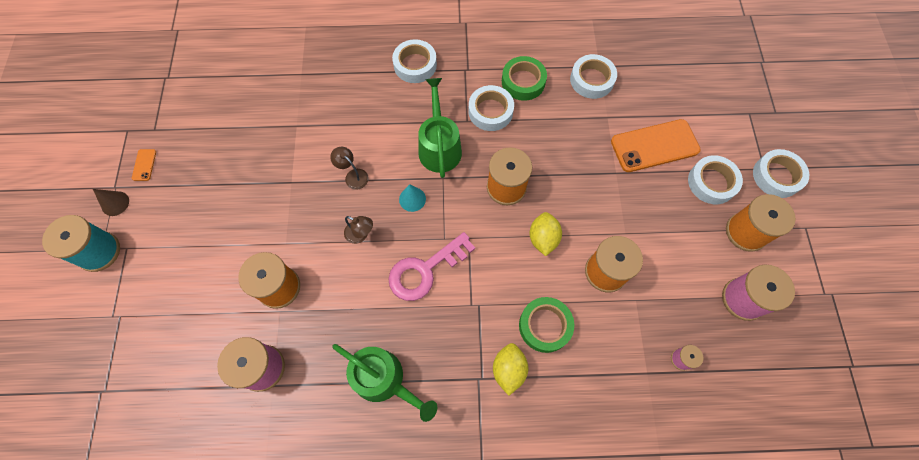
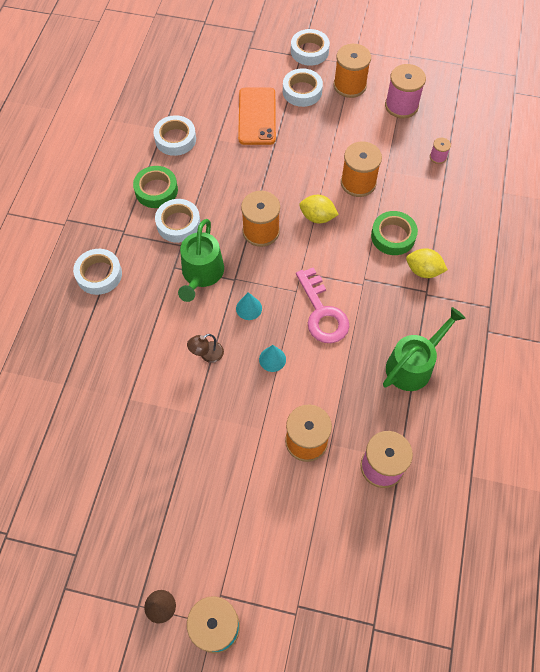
camera: 75 degrees left, 5 degrees down
(144, 165) = (120, 569): orange phone -> none
(360, 235) = (272, 359): brown lamp -> turquoise cone
(439, 147) = (201, 274): green watering can -> green watering can turned 90 degrees counterclockwise

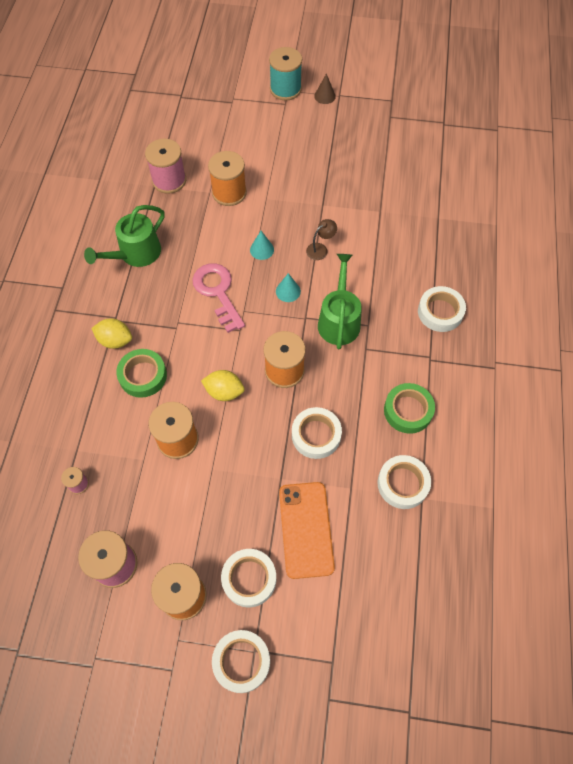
camera: 175 degrees right, 0 degrees up
(178, 224) = (374, 372): white tape -> white tape (316, 435)

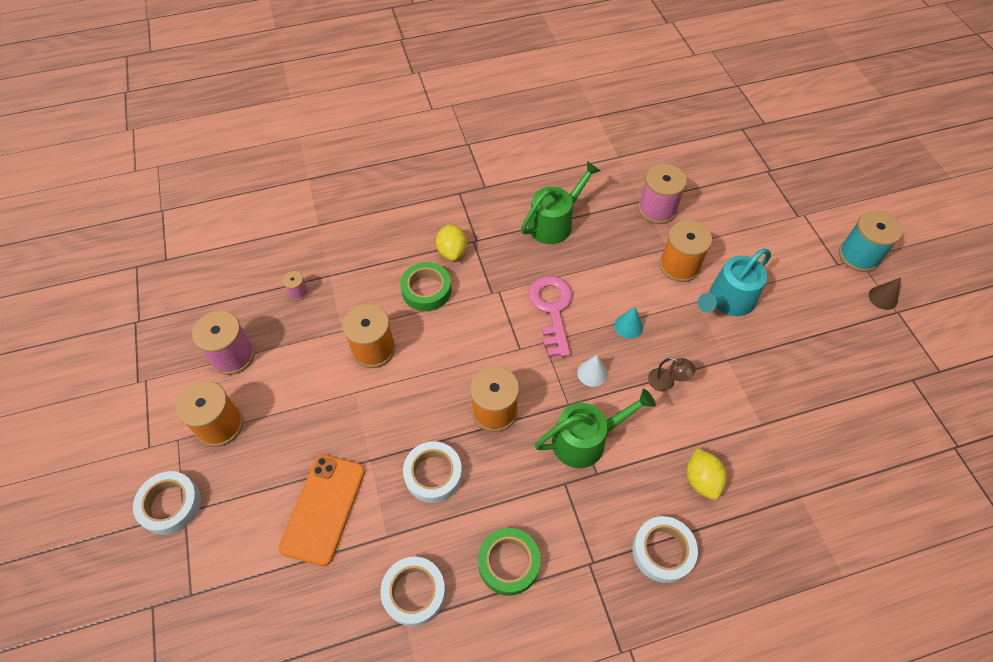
camera: 65 degrees right, 5 degrees down
(136, 254) = (554, 223): green watering can -> green watering can turned 120 degrees clockwise
(218, 292) = (552, 310): pink key -> pink key turned 45 degrees counterclockwise
(224, 392) = (442, 366): yellow lemon -> yellow lemon (701, 480)
(249, 579) = (254, 476): white tape -> none
(276, 179) = (728, 300): none -> turquoise watering can
(288, 291) = (592, 373): turquoise cone -> white cone
(306, 529) = (323, 508): orange phone -> orange phone turned 45 degrees counterclockwise

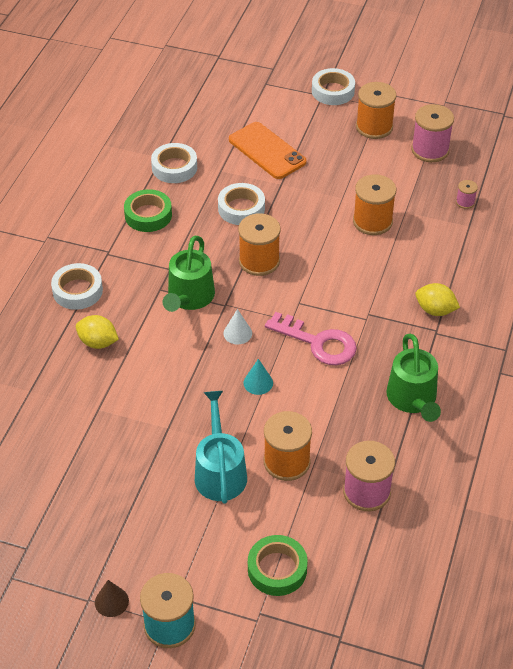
camera: 125 degrees right, 10 degrees down
(426, 290) = (405, 275): green tape -> green tape (277, 569)
(666, 382) = (187, 374): brown lamp -> none

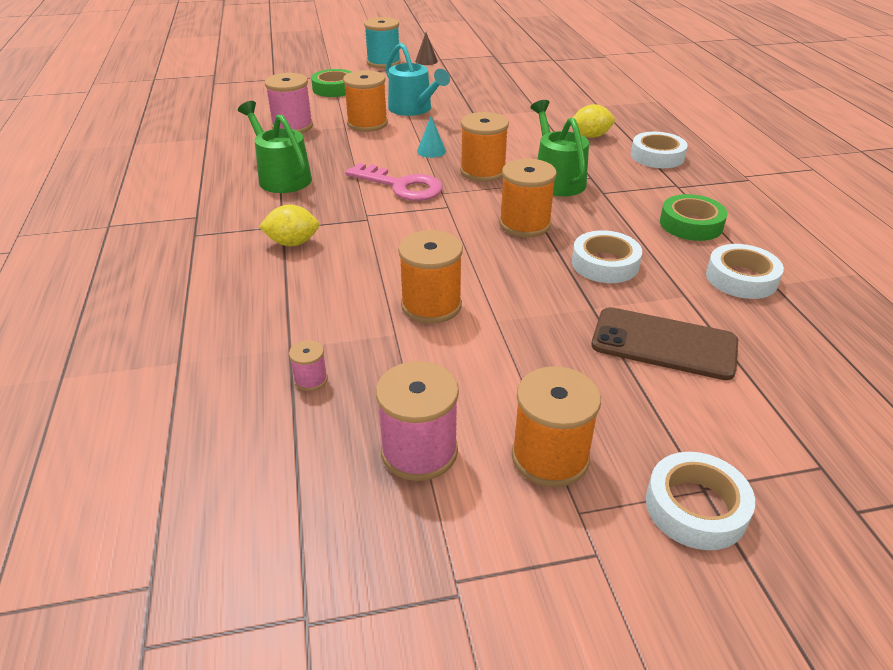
camera: 150 degrees right, 10 degrees down
(237, 333) = (483, 171): white cone -> orange spool
(267, 151) = (664, 344): orange phone -> brown phone
(318, 342) = (401, 186): pink key -> pink key turned 150 degrees counterclockwise

